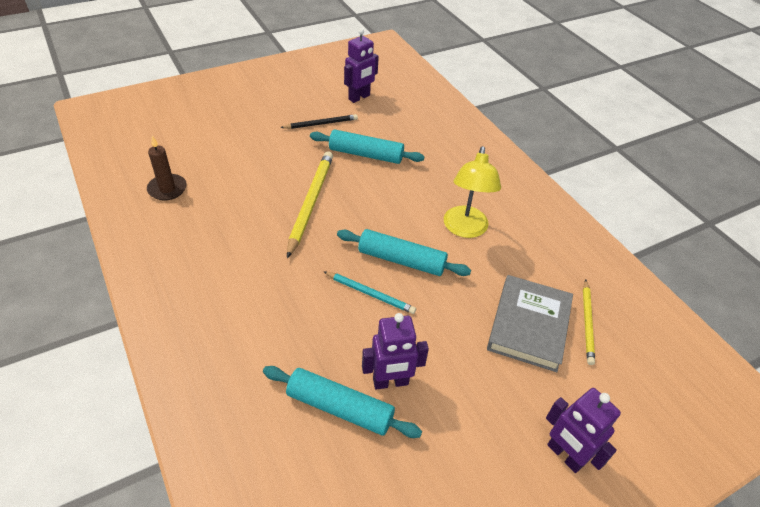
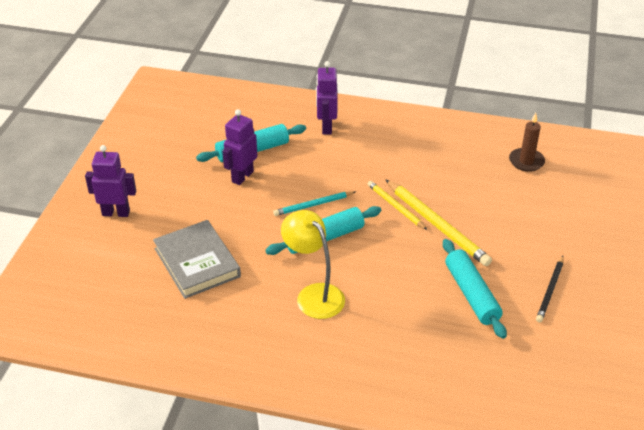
camera: 135 degrees right, 5 degrees down
(359, 97) = (580, 349): purple robot -> purple robot (326, 127)
(366, 154) = (472, 294): turquoise rolling pin -> turquoise rolling pin turned 75 degrees counterclockwise
(587, 323) = (159, 294): yellow pencil -> yellow pencil (395, 207)

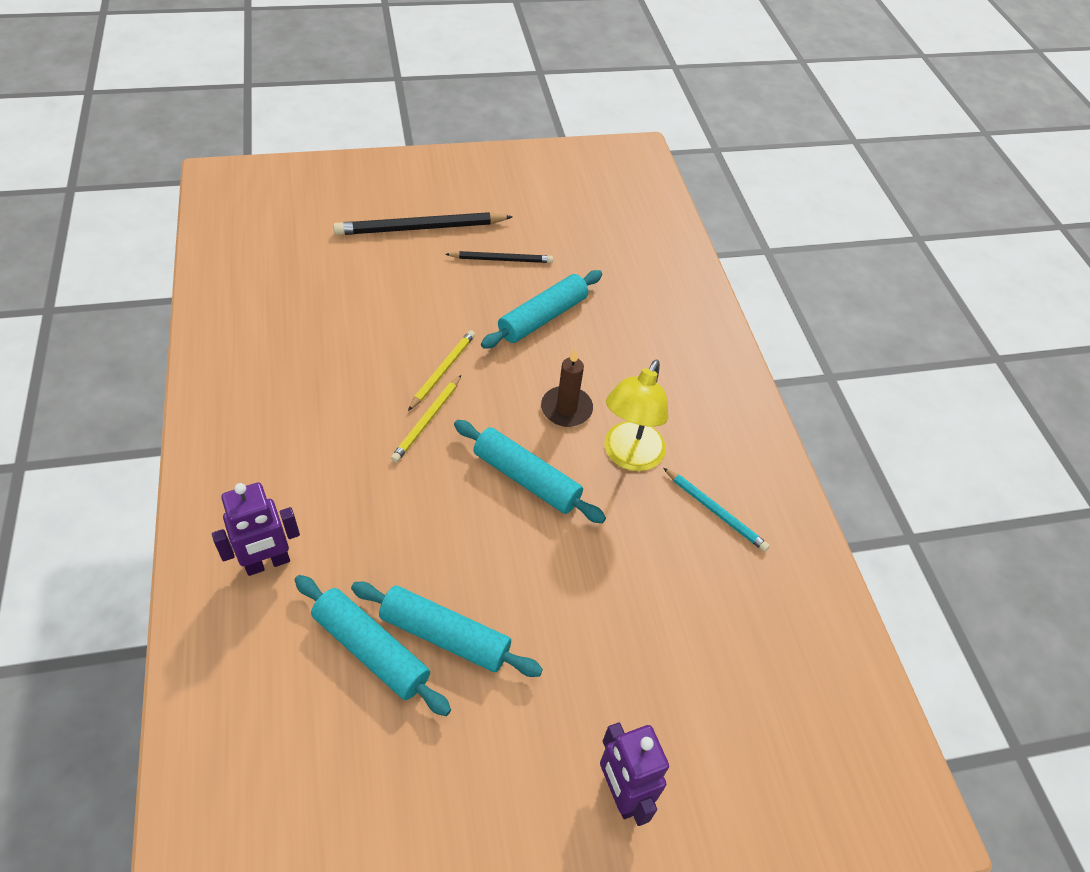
camera: 120 degrees left, 10 degrees up
(197, 262) = (654, 612): grey book -> none
(242, 176) = (445, 636): purple robot -> turquoise rolling pin
(313, 205) = (467, 514): turquoise pencil -> turquoise pencil (715, 511)
(437, 225) = (442, 371): yellow pencil -> yellow pencil, size x0.59
(526, 161) = (275, 310): brown candle -> brown candle (566, 409)
(603, 253) = (420, 228): none -> black pencil

